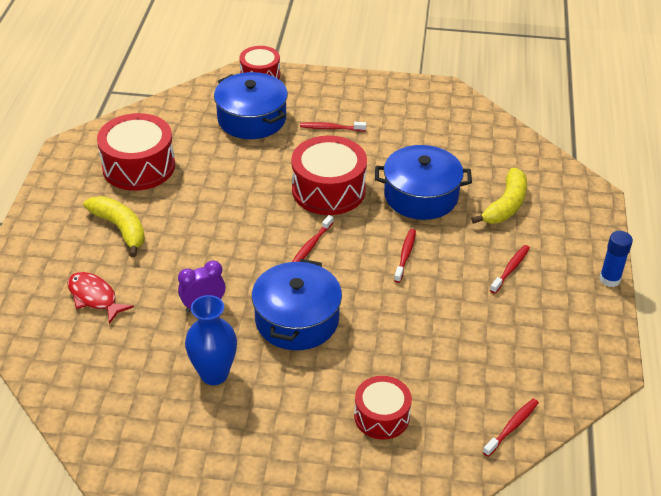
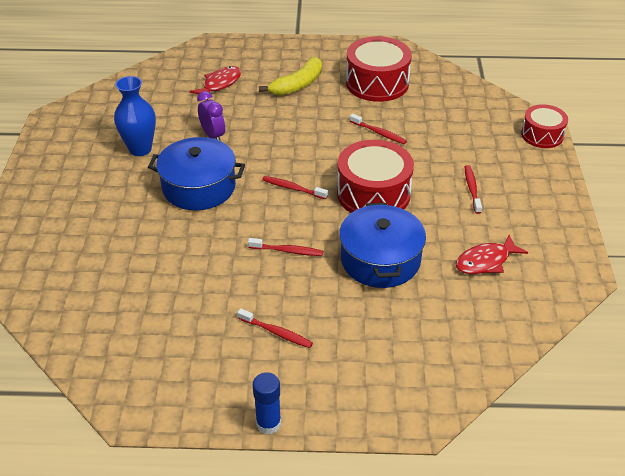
camera: 85 degrees right, 0 degrees up
(252, 119) = (467, 136): blue pot -> none
(382, 416) = (88, 243): red drum -> none
(426, 135) = (485, 261): none -> red fish
(505, 205) = (380, 330): yellow banana -> none
(512, 427) = (65, 330): red toothbrush -> red toothbrush (379, 133)

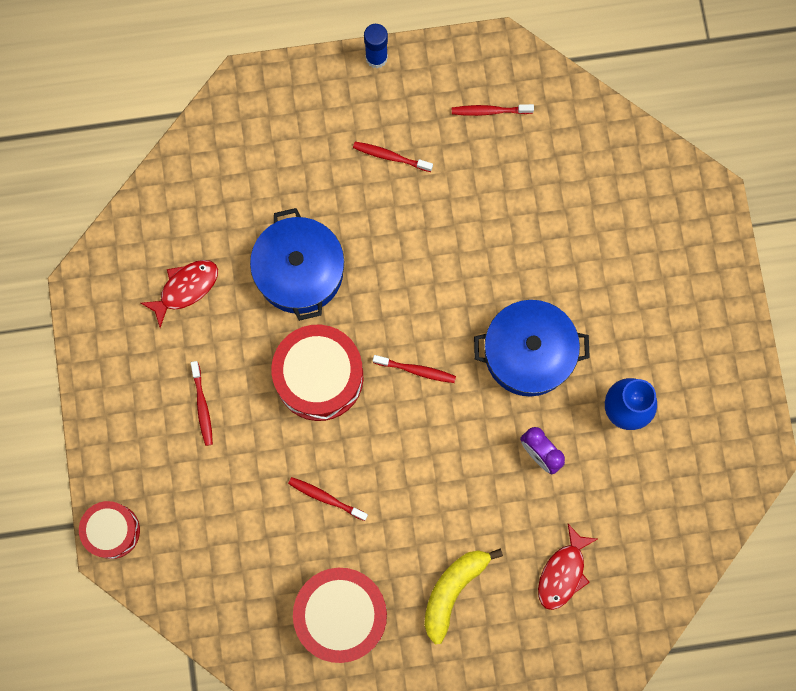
camera: 170 degrees right, 35 degrees up
(287, 251) = (402, 267): red toothbrush -> red toothbrush (490, 111)

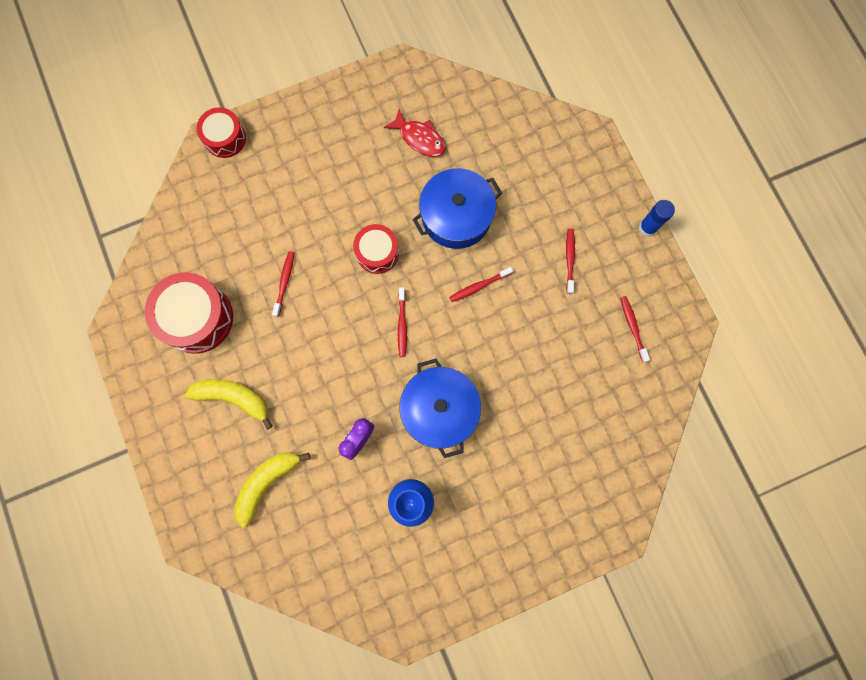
camera: 75 degrees right, 0 degrees up
(202, 406) = (333, 175): red toothbrush -> red toothbrush (479, 286)
(319, 377) = (377, 253): red drum -> red drum, size x0.61
(563, 573) = (267, 483): red fish -> yellow banana

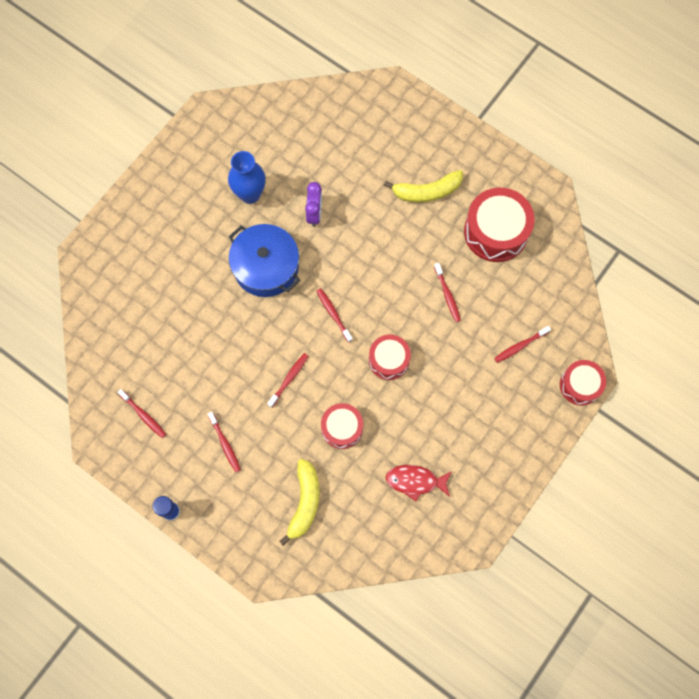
camera: 150 degrees right, 5 degrees down
(251, 199) = (520, 346): none -> red toothbrush
(267, 483) = (363, 150): yellow banana -> yellow banana (304, 502)
(456, 216) = (342, 428): blue pot -> red drum

